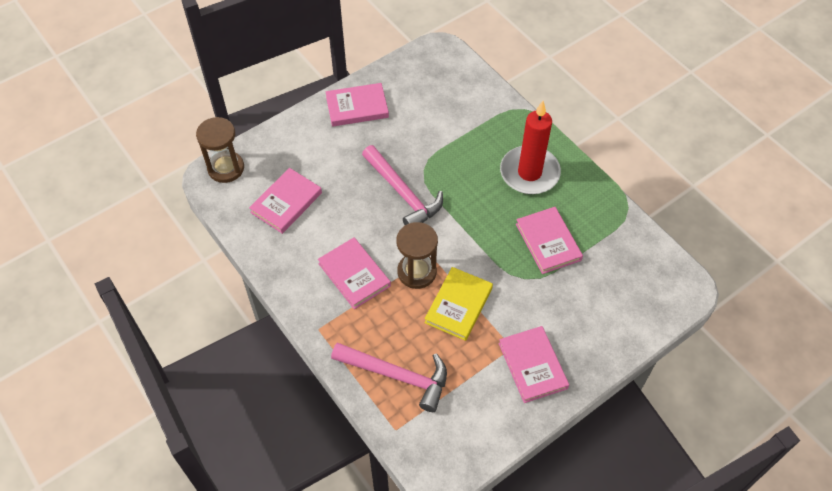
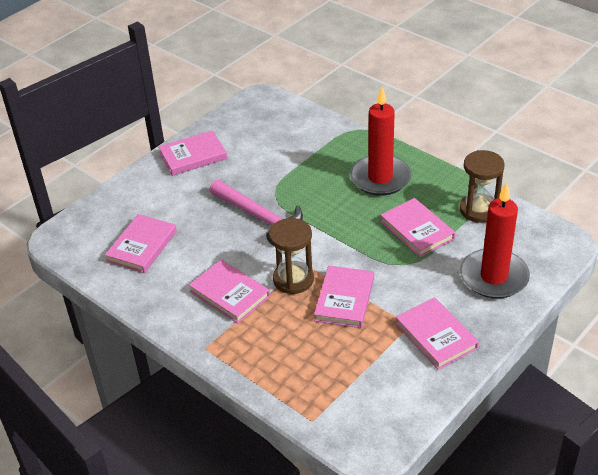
camera: 10 degrees left, 15 degrees down
(226, 168) = (71, 229): brown hourglass -> brown hourglass (479, 210)
(397, 375) = (299, 372): pink hammer -> none
(458, 305) = (344, 299): yellow book -> pink book
(606, 312) = (494, 277): none -> red candle

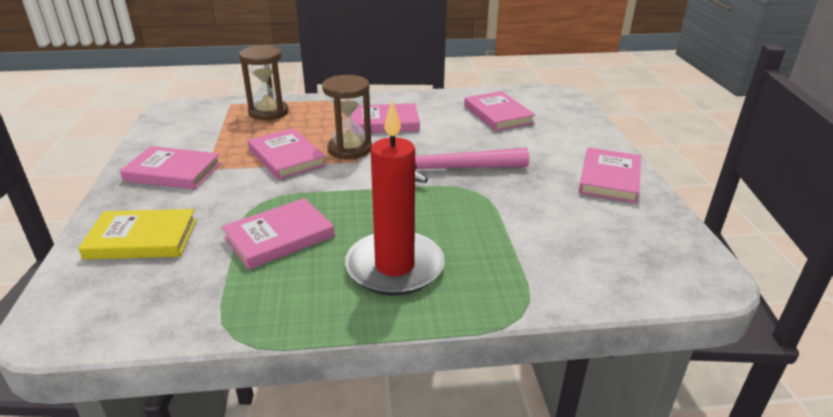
camera: 130 degrees right, 10 degrees down
(417, 230) = (279, 237): pink book -> pink book turned 45 degrees counterclockwise
(479, 210) = (219, 301): brown hourglass -> brown hourglass (268, 112)
(494, 277) = (142, 239): red candle -> yellow book

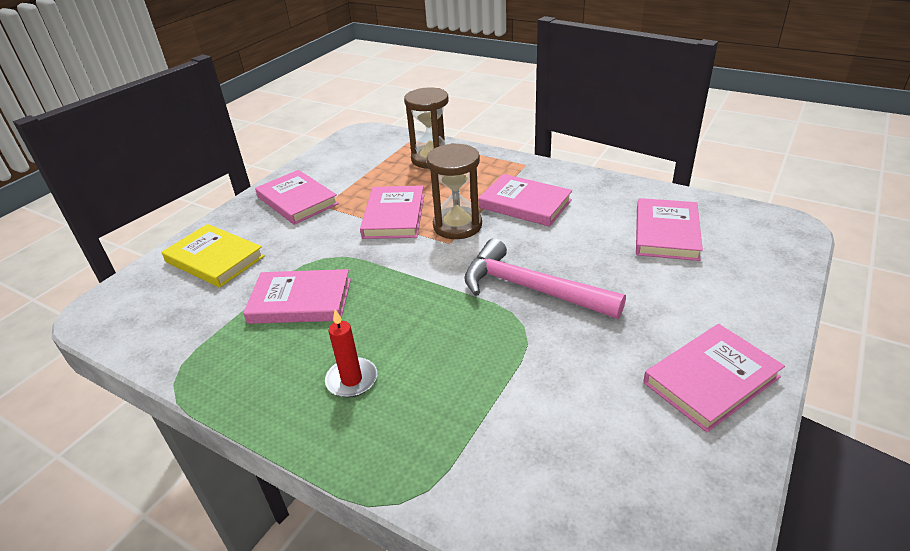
camera: 40 degrees right, 5 degrees up
(394, 267) = (352, 380): red candle -> red candle, size x0.48

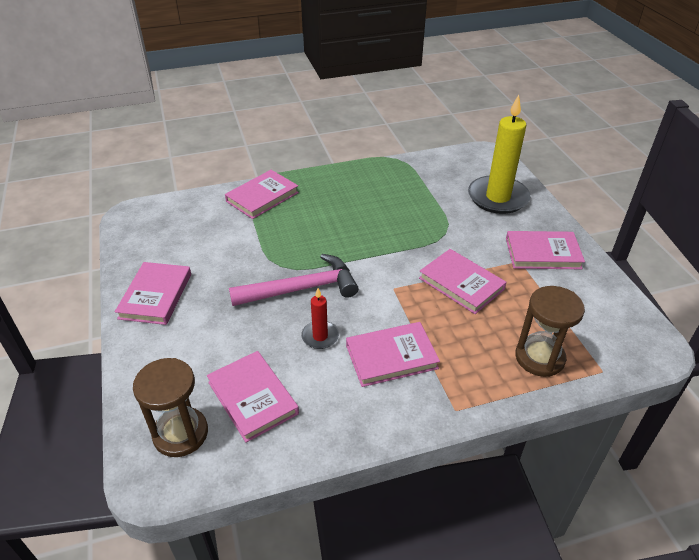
camera: 130 degrees right, 5 degrees up
(215, 259) = (498, 197): yellow book -> yellow candle
(300, 301) = (411, 209): pink book -> pink book (262, 197)
(352, 380) = (328, 199): red candle -> red candle (320, 336)
(457, 225) = (408, 304): brown hourglass -> brown hourglass (180, 433)

